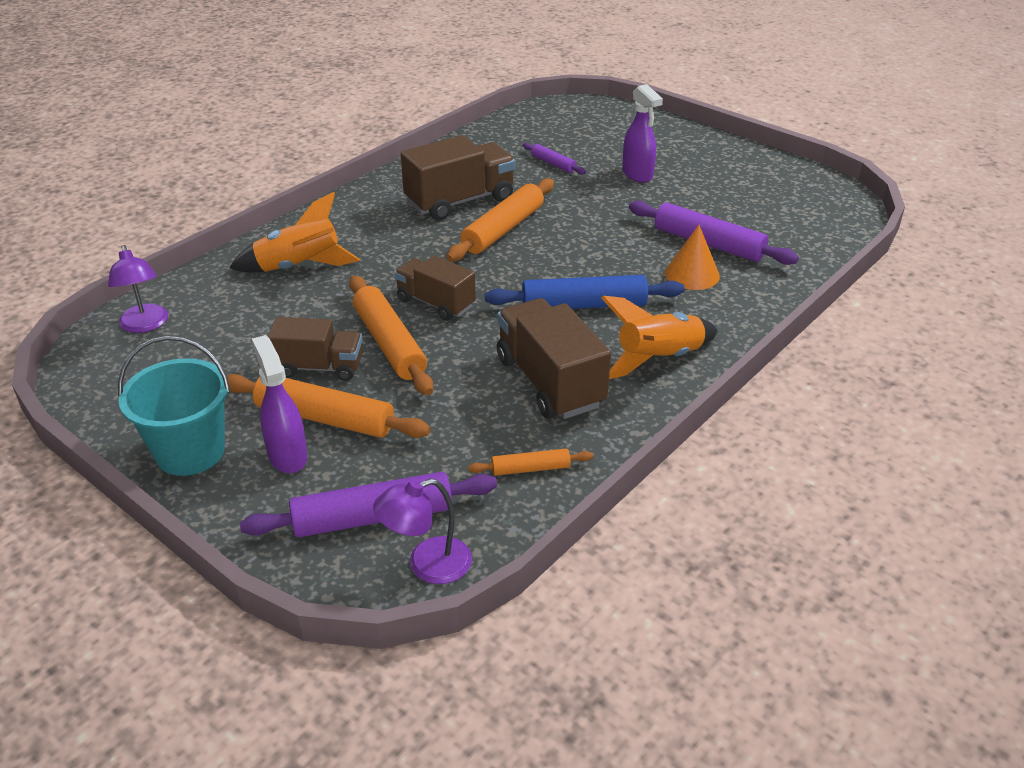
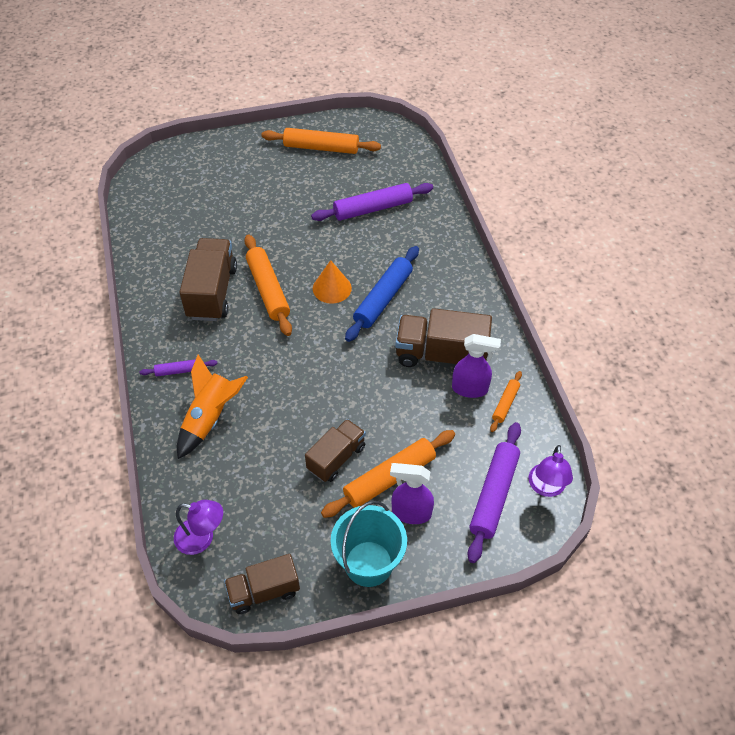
camera: 55 degrees left, 15 degrees up
(390, 344) = (342, 410): orange rolling pin -> orange rolling pin (321, 148)
(435, 303) = (319, 366): brown truck -> brown truck (264, 591)
(553, 164) = (214, 221): purple rolling pin -> purple rolling pin (179, 371)
(637, 174) = (269, 191): purple spray bottle -> purple spray bottle (470, 389)
(658, 359) = (459, 297): orange rocket -> none
(692, 274) = (395, 234): orange cone -> orange cone (332, 288)

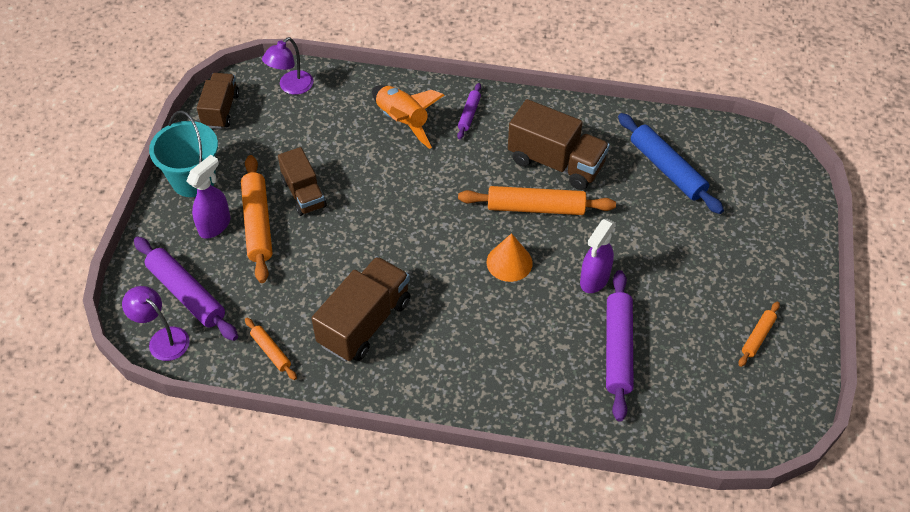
camera: 115 degrees right, 0 degrees up
(321, 148) = (758, 337): orange rolling pin -> orange rolling pin, size x0.52
(383, 299) = (469, 303): blue rolling pin -> blue rolling pin (667, 169)
(470, 389) = (308, 329): purple spray bottle -> purple spray bottle (594, 280)

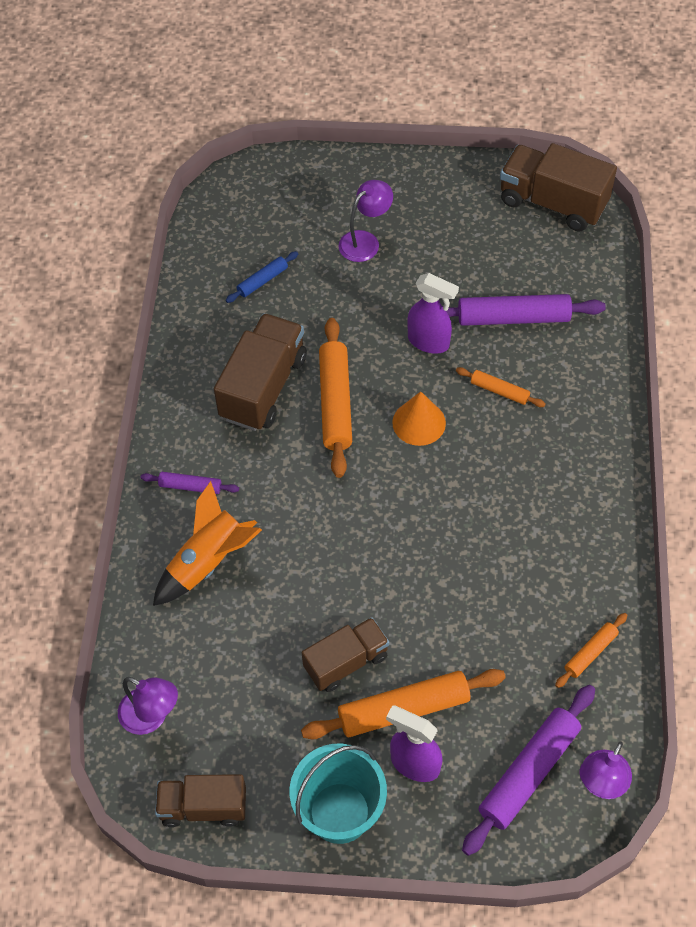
camera: 95 degrees left, 5 degrees up
(364, 322) = (529, 559): brown truck -> brown truck (552, 203)
(667, 169) = (262, 281): blue rolling pin -> blue rolling pin, size x0.52
(712, 245) = (365, 241): none -> purple lamp
(758, 337) = (474, 206): orange rolling pin -> orange rolling pin (499, 391)

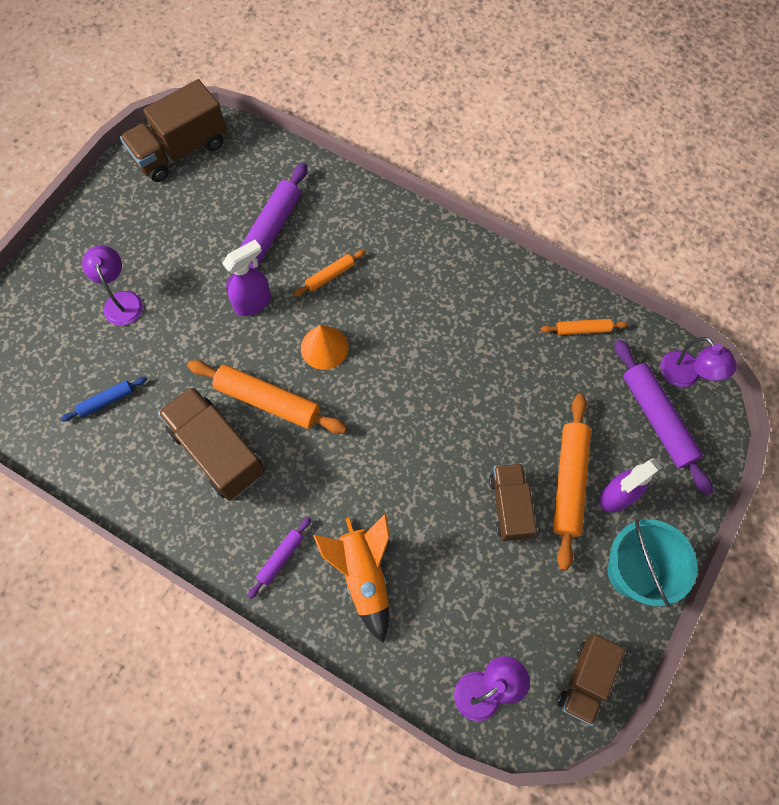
camera: 65 degrees left, 10 degrees up
(262, 281) = (106, 401): blue rolling pin -> blue rolling pin turned 75 degrees clockwise
(590, 653) = (582, 329): orange rolling pin -> orange rolling pin turned 75 degrees counterclockwise

